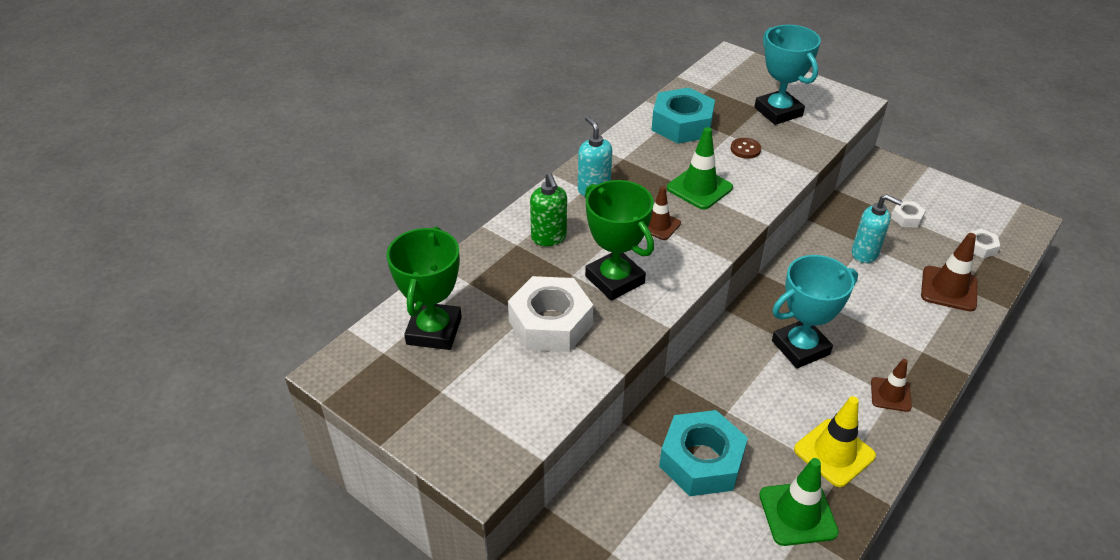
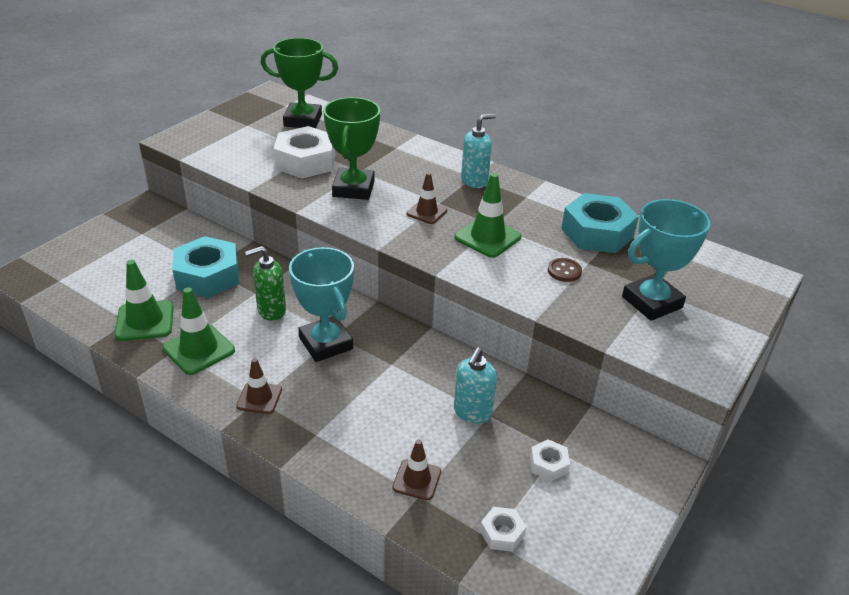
camera: 85 degrees right, 5 degrees down
(549, 238) = (405, 160): green soap dispenser -> green soap dispenser (271, 311)
(614, 280) = (353, 189): green trophy -> green trophy turned 45 degrees counterclockwise
(834, 453) = (199, 349): yellow traffic cone -> green traffic cone
(948, 289) = (417, 479): brown traffic cone -> brown traffic cone, size x0.65

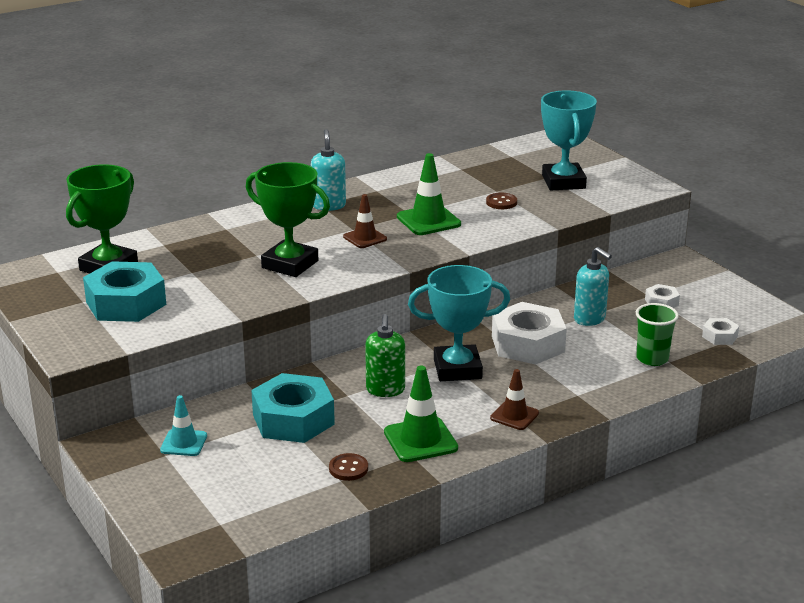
camera: 65 degrees left, 10 degrees down
(145, 321) = (348, 468): green traffic cone -> brown button
(159, 236) = (184, 443): none -> turquoise traffic cone
(306, 161) = (208, 280): white nut -> white nut (528, 344)
(417, 479) = (652, 359): brown traffic cone -> green cup
(597, 233) = (457, 176): turquoise nut -> turquoise nut (126, 303)

